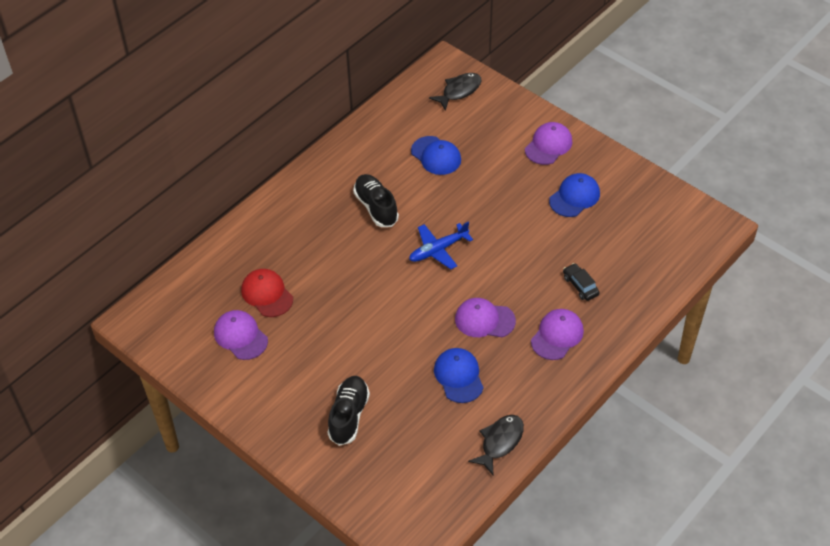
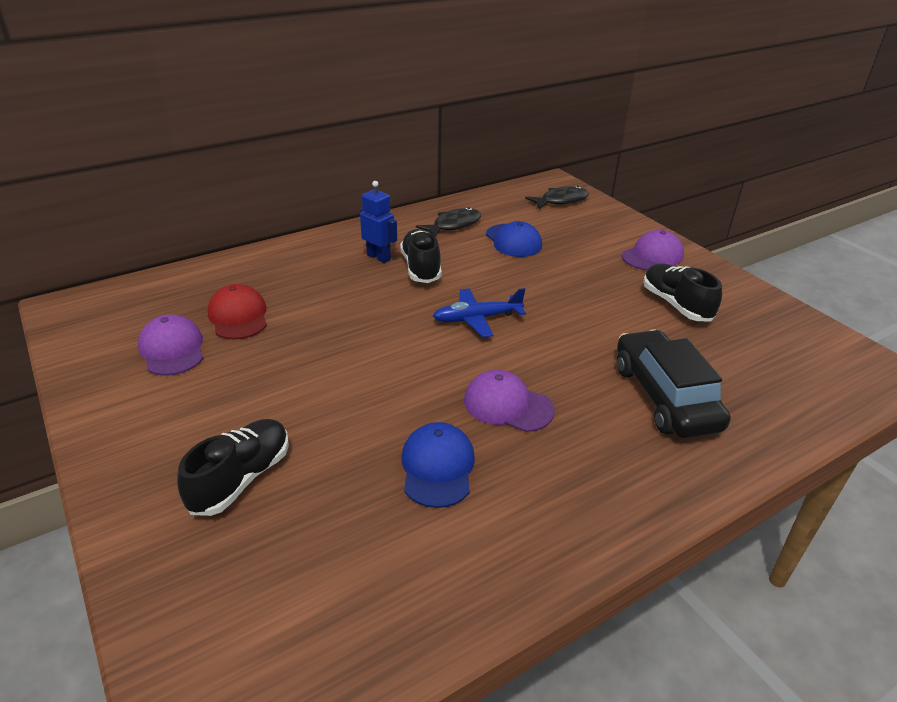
camera: 15 degrees right, 15 degrees down
(338, 204) = (379, 257): none -> blue robot
(500, 442) = (463, 588): black fish -> black fish (453, 225)
(557, 335) = (613, 450): purple cap -> none
(574, 197) = (676, 305): blue cap -> black shoe
(580, 286) = (664, 396): black car -> black car, size x2.15

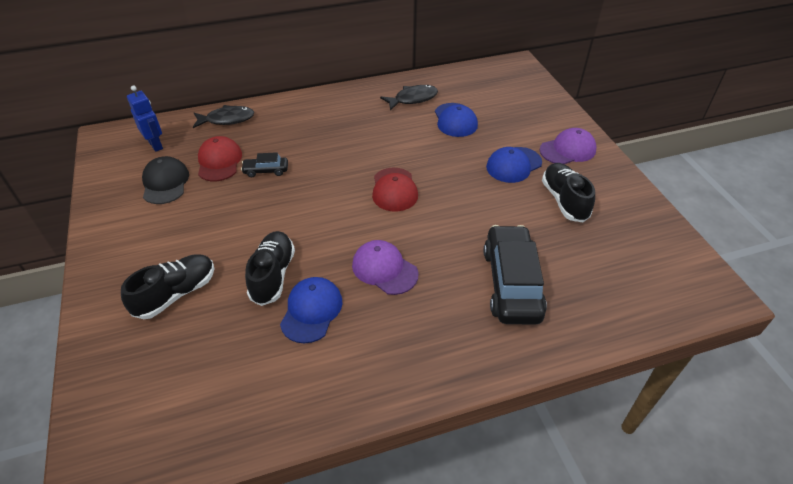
camera: 15 degrees right, 10 degrees up
(172, 349) = (165, 183): purple cap -> black cap
(305, 319) = (266, 171): none -> black car
(379, 257) = (341, 122): blue robot -> blue robot (156, 145)
(421, 268) = (370, 136): black shoe -> black shoe (273, 275)
(477, 319) = (394, 190): blue plane -> red cap
(561, 201) = (514, 85): black fish -> black fish (227, 119)
(602, 277) = (513, 165): none -> blue cap

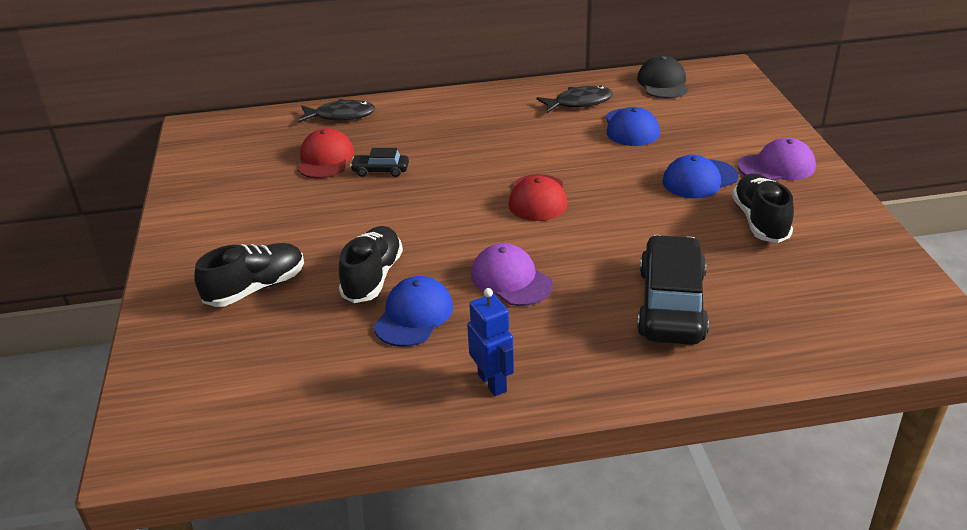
camera: 10 degrees right, 10 degrees down
(156, 145) = (252, 138): blue robot -> blue robot (492, 382)
(165, 183) = (258, 177): black cap -> black cap (663, 83)

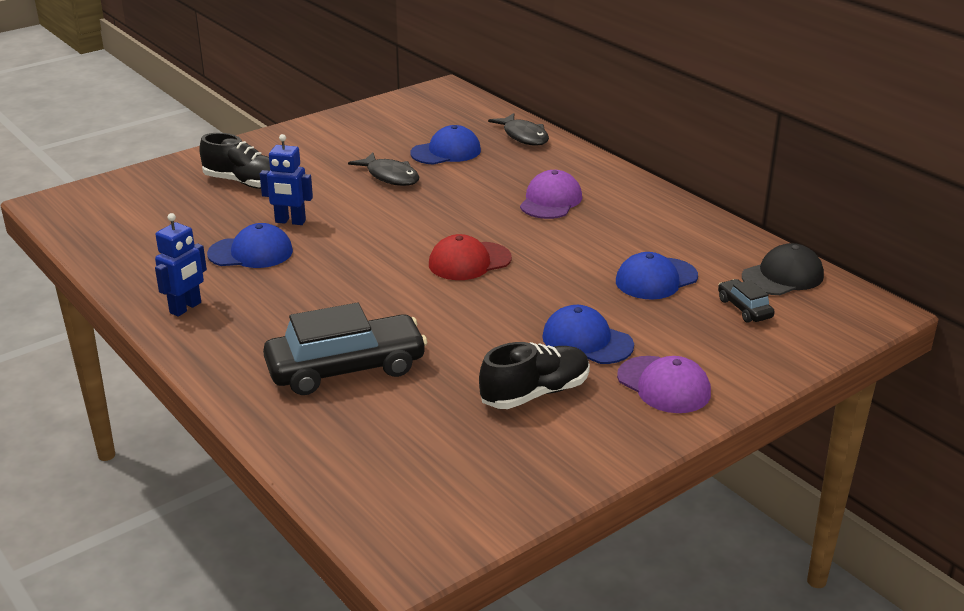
camera: 60 degrees right, 5 degrees down
(325, 159) = (446, 152): red cap -> blue cap
(372, 277) = (290, 222): black shoe -> blue robot
(380, 171) = (449, 179): black car -> black car (744, 308)
(511, 280) = (329, 281): purple cap -> purple cap (550, 201)
(579, 102) = (678, 238): black fish -> black fish (390, 176)

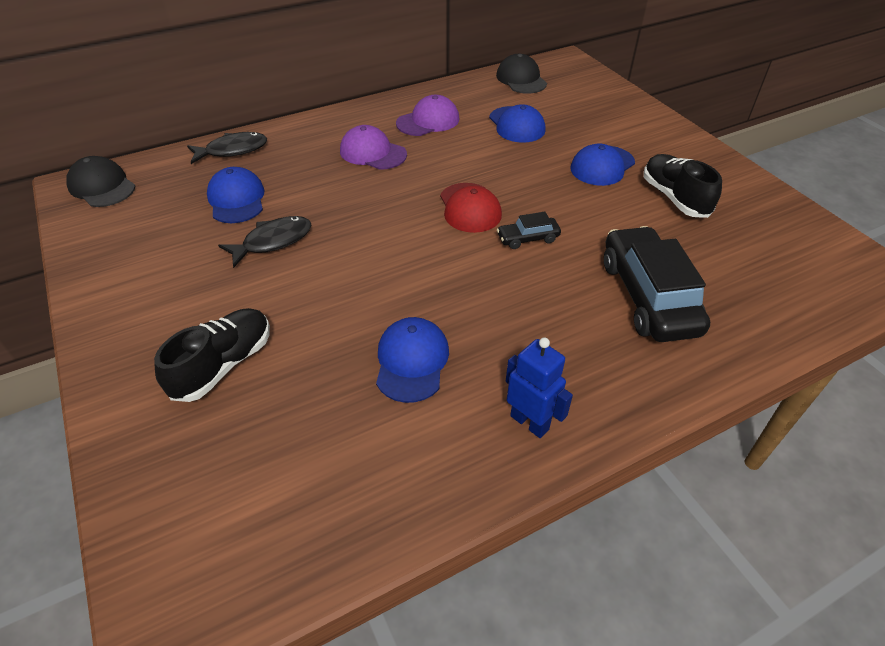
camera: 80 degrees left, 15 degrees up
(290, 222) = (347, 325): blue robot -> none
(446, 99) = (102, 186): none -> black cap
(664, 385) = (658, 144): purple cap -> purple cap (428, 121)
(744, 308) = (561, 99): black car -> black car (528, 238)

